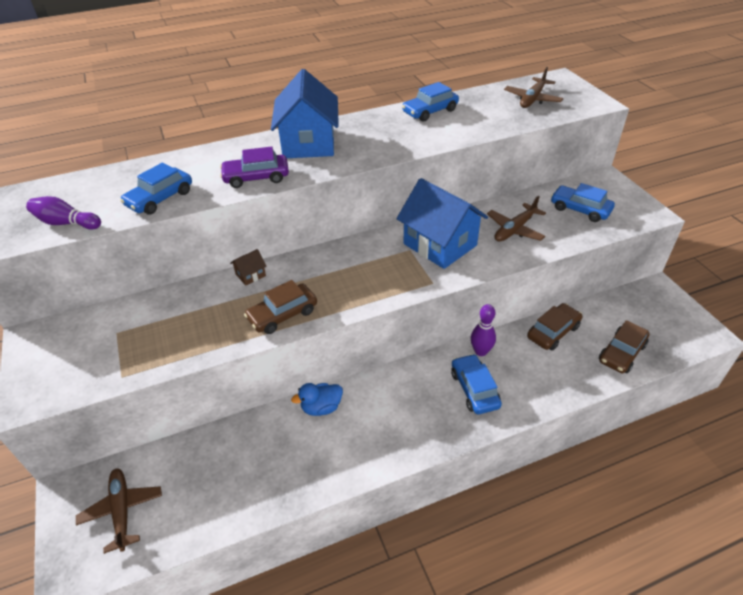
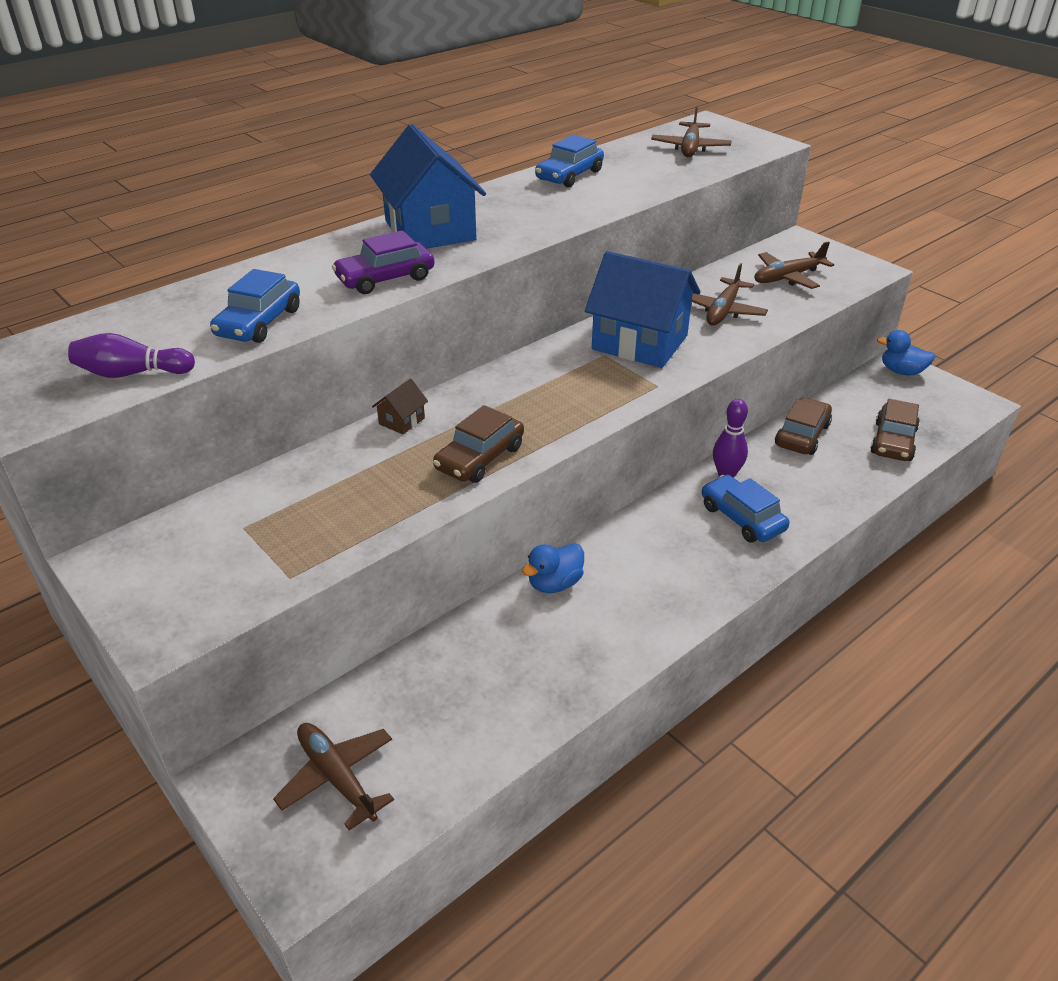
camera: 20 degrees left, 5 degrees down
(580, 209) = (788, 277): blue car -> brown plane
(659, 294) = (901, 371): none -> blue duck

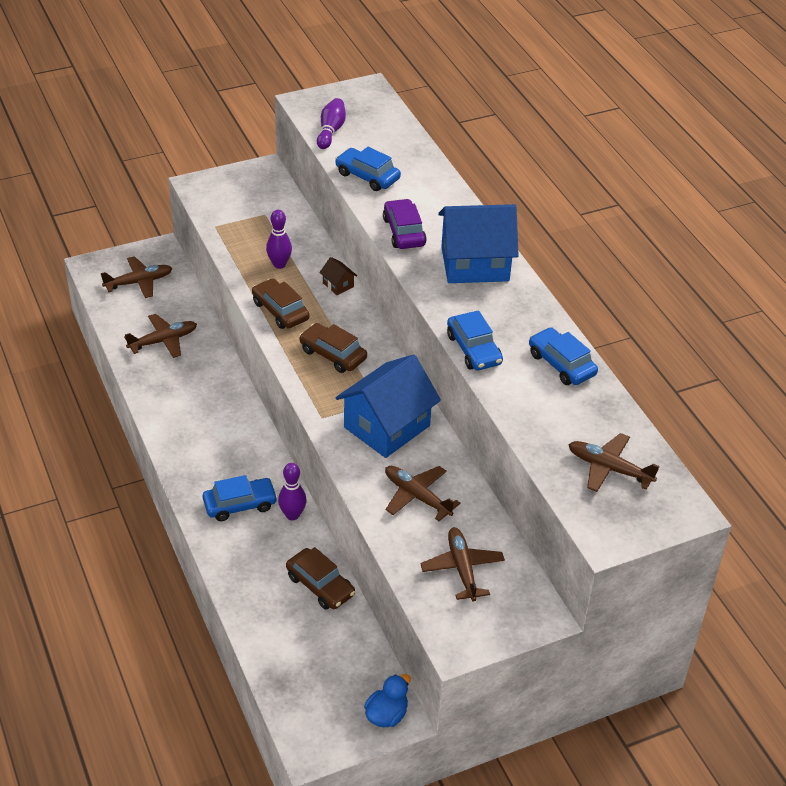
camera: 105 degrees right, 5 degrees up
(373, 482) = (279, 264): none -> purple bowling pin
(481, 688) = (163, 341): none -> brown plane
(554, 583) = (227, 390): blue duck -> none
(581, 214) = (474, 349): none -> blue car
(893, 441) = (284, 646): brown car -> brown car (333, 354)

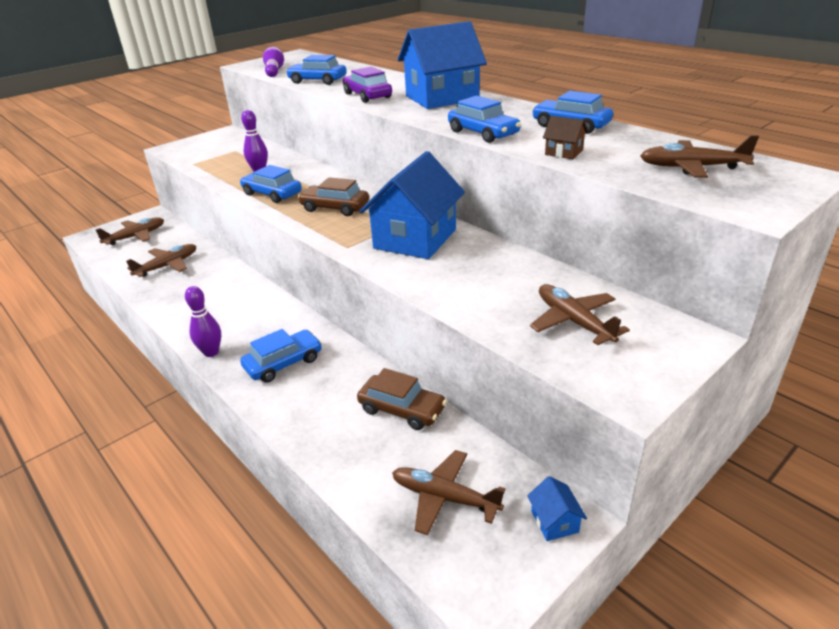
camera: 15 degrees left, 10 degrees down
(280, 311) = (272, 194): brown car -> blue car
(292, 515) = (342, 357): purple bowling pin -> purple bowling pin (211, 352)
(338, 285) = (317, 171): brown house -> brown house (564, 152)
(386, 715) = (554, 521): blue duck -> blue house
(417, 496) = (481, 278): brown plane -> brown plane (445, 497)

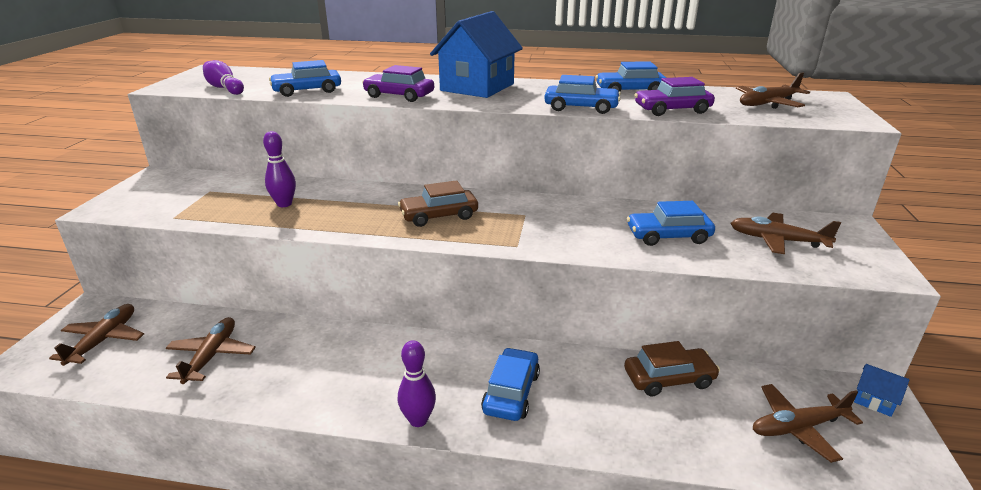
camera: 40 degrees left, 5 degrees down
(272, 194) = (344, 222): blue car -> blue car (668, 236)
(415, 239) = (562, 220): blue house -> none
(564, 152) = (672, 110): brown house -> purple car

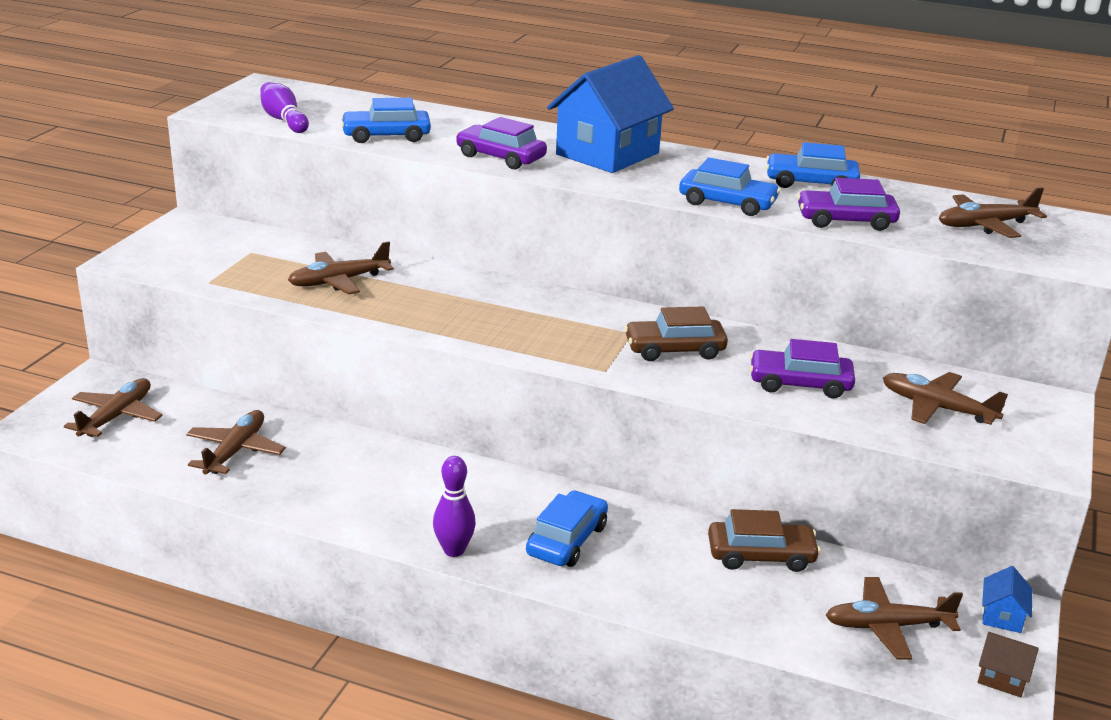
camera: 10 degrees right, 0 degrees up
(284, 204) = (339, 281): purple bowling pin -> brown plane
(439, 216) = (524, 321): brown car -> brown car (674, 349)
(668, 236) = (800, 384): blue car -> purple car
(874, 400) = (1002, 616): blue house -> blue house turned 60 degrees clockwise
(913, 461) = (1002, 678): none -> brown house

